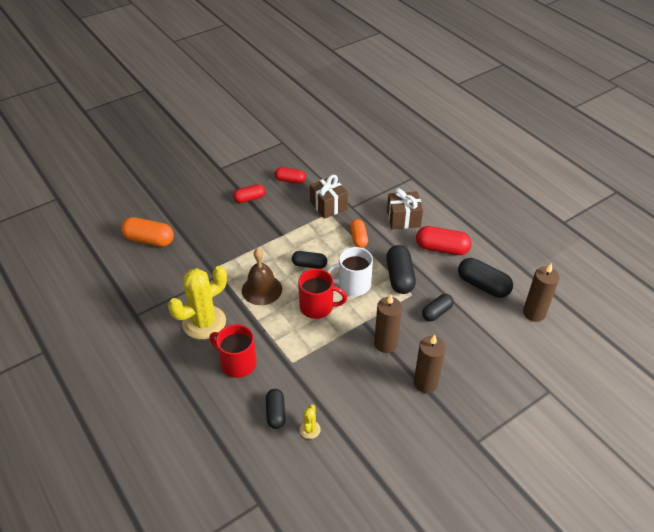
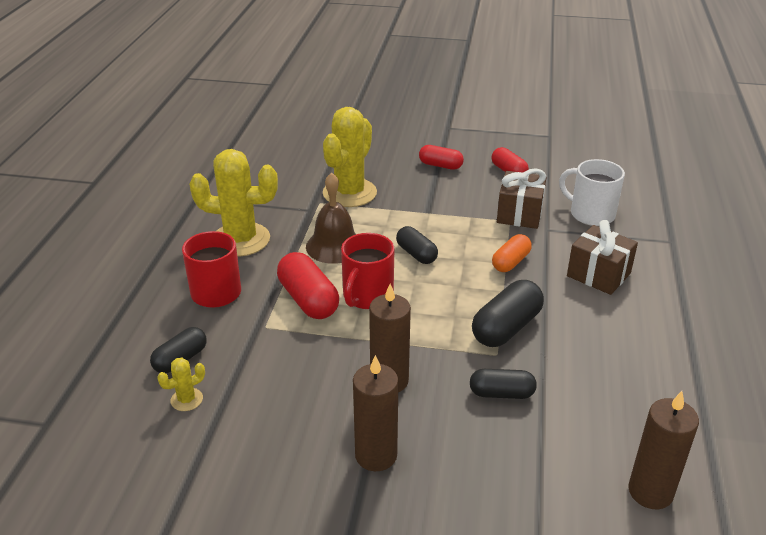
camera: 45 degrees right, 10 degrees down
(149, 240) = (296, 150): orange capsule -> none
(224, 250) = (349, 193): none -> yellow cactus
(317, 307) = (367, 296): red mug -> red mug turned 60 degrees clockwise
(353, 285) = (437, 300): white mug -> white mug (590, 214)
(442, 249) = (608, 333): red capsule -> red capsule (308, 300)
(483, 285) = (612, 408): black capsule -> none

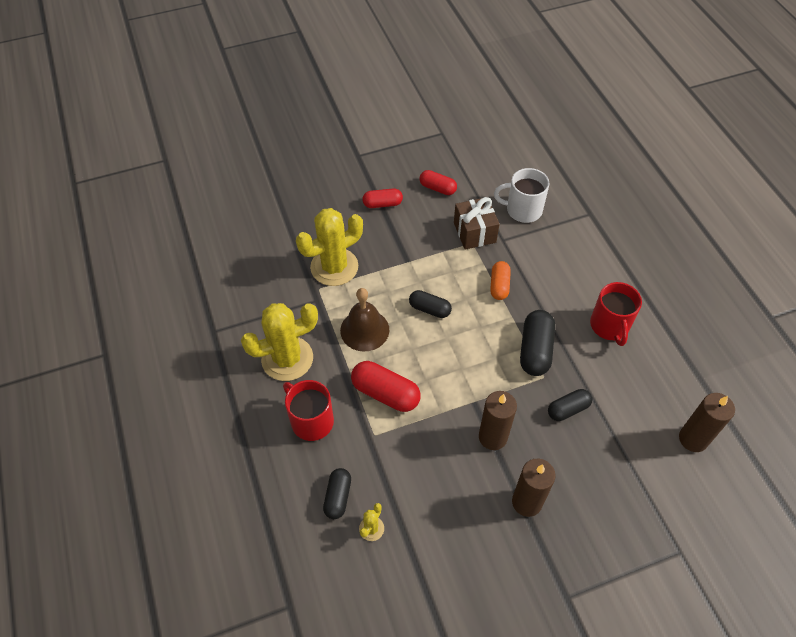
camera: 30 degrees left, 20 degrees up
(349, 193) = (334, 267): yellow cactus -> yellow cactus turned 60 degrees clockwise
(367, 296) = (424, 368): red mug -> red mug (610, 326)
(598, 275) = (563, 270): brown gift -> none

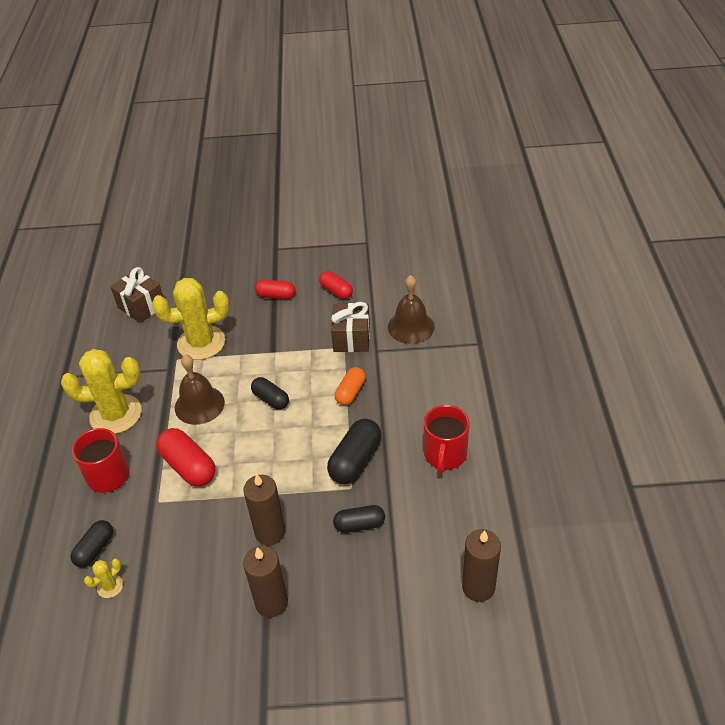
camera: 20 degrees right, 10 degrees down
(254, 241) = (141, 306): none -> brown gift
(522, 210) = (411, 326): white mug -> brown bell

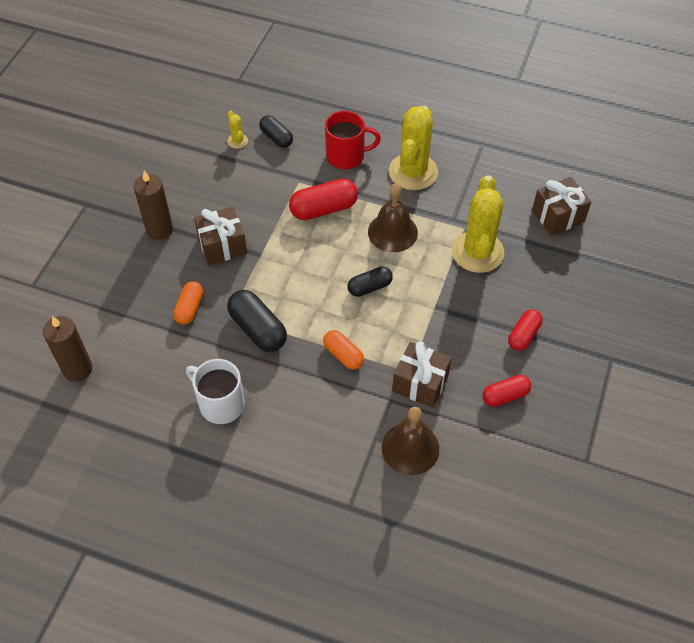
camera: 110 degrees right, 10 degrees up
(270, 532) = (222, 246): brown candle -> brown gift
(359, 525) = (189, 308): black capsule -> orange capsule
(445, 455) = (220, 403): red mug -> white mug

